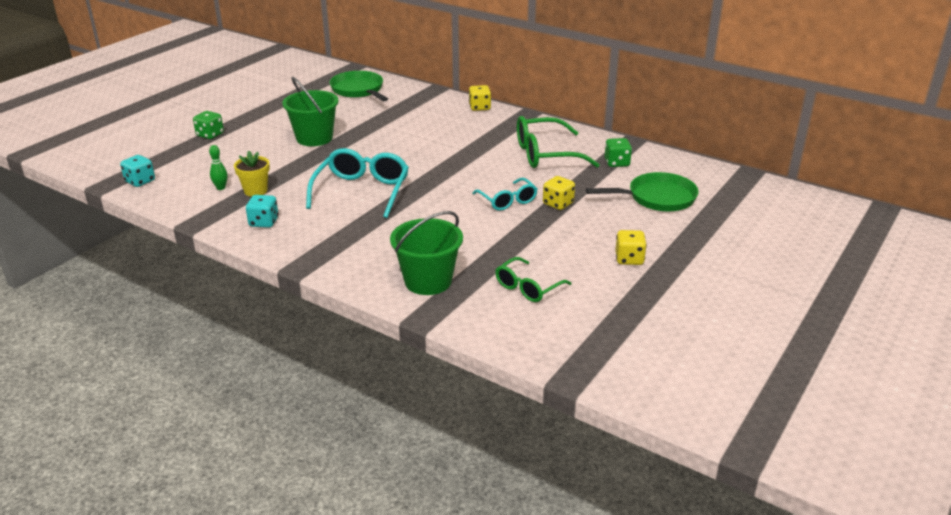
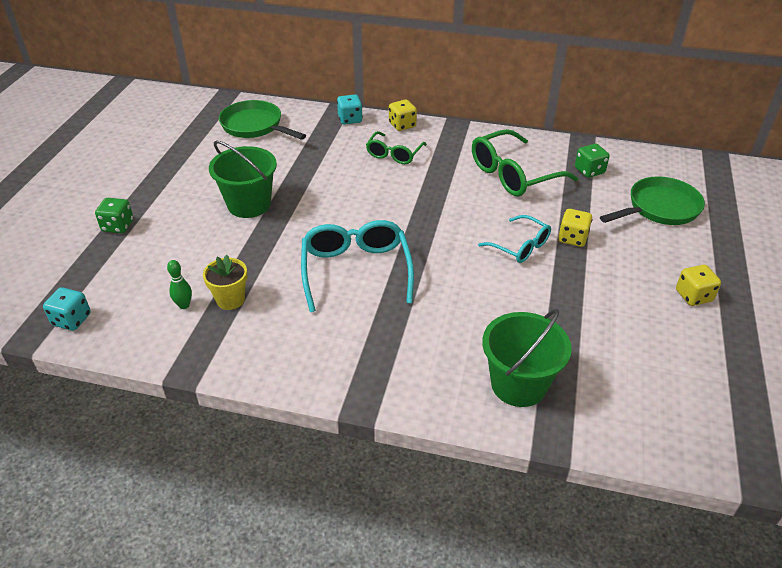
camera: 20 degrees left, 10 degrees up
(264, 222) = (272, 346): turquoise dice -> turquoise dice (350, 119)
(528, 287) = (626, 363): green glasses -> green glasses (394, 154)

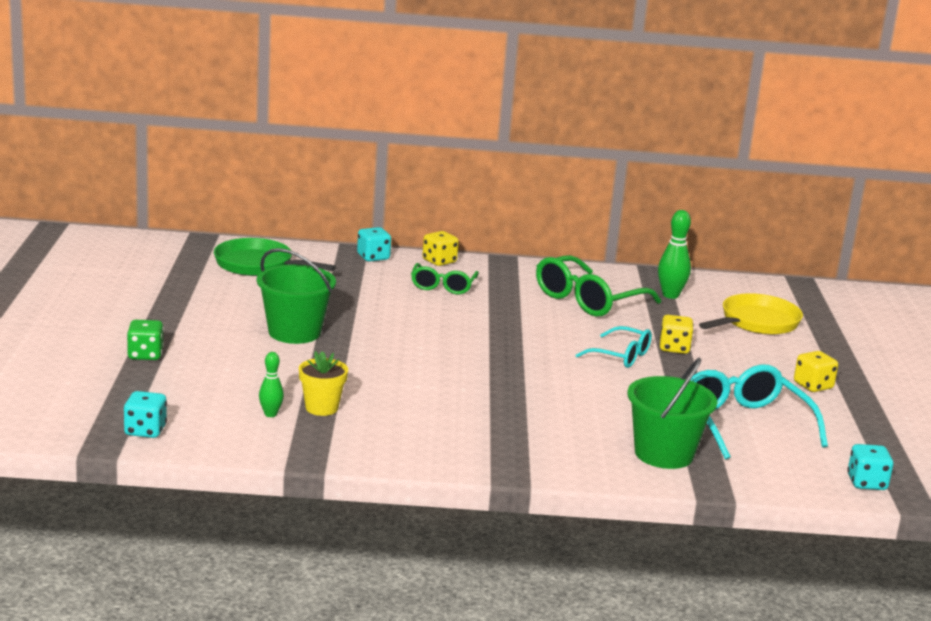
camera: 15 degrees left, 20 degrees down
(356, 271) = (451, 381): turquoise glasses -> turquoise glasses (743, 424)
(589, 171) = (670, 295): green dice -> green bowling pin
(659, 208) = (756, 322): green pan -> yellow pan
(716, 445) = (866, 483): none -> turquoise dice

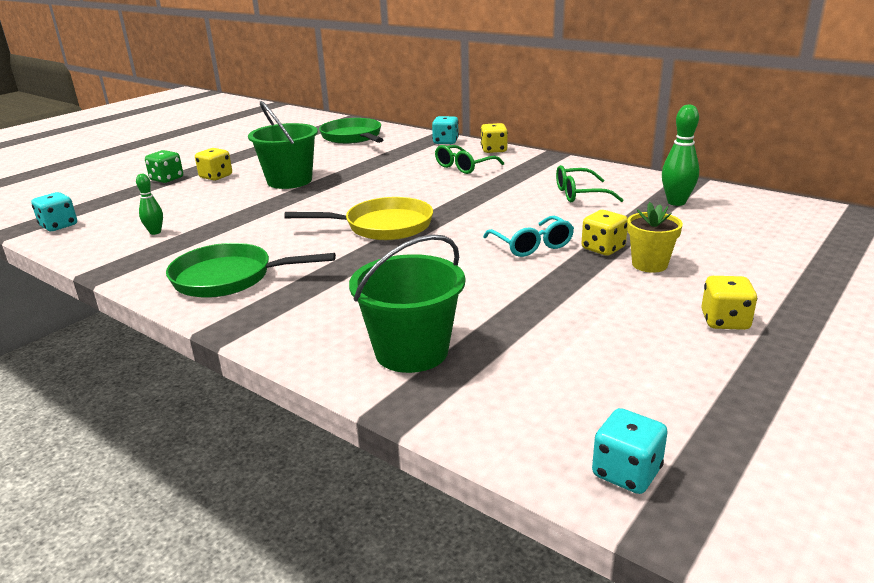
camera: 40 degrees right, 5 degrees up
(199, 342) = (216, 177): none -> yellow dice
(321, 408) = (198, 235): yellow flower pot -> yellow flower pot (649, 264)
(433, 438) = (229, 278): none -> green pan
(588, 300) = (580, 194): green glasses -> green glasses, size x0.60
(743, 424) = (561, 343): turquoise glasses -> none
(756, 322) = (744, 241): yellow pan -> yellow pan (383, 226)

